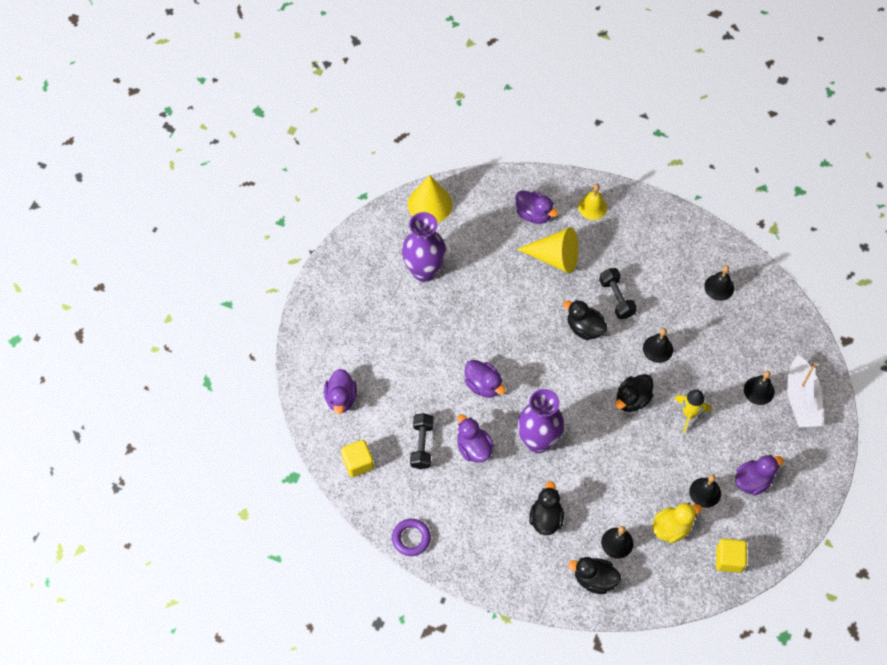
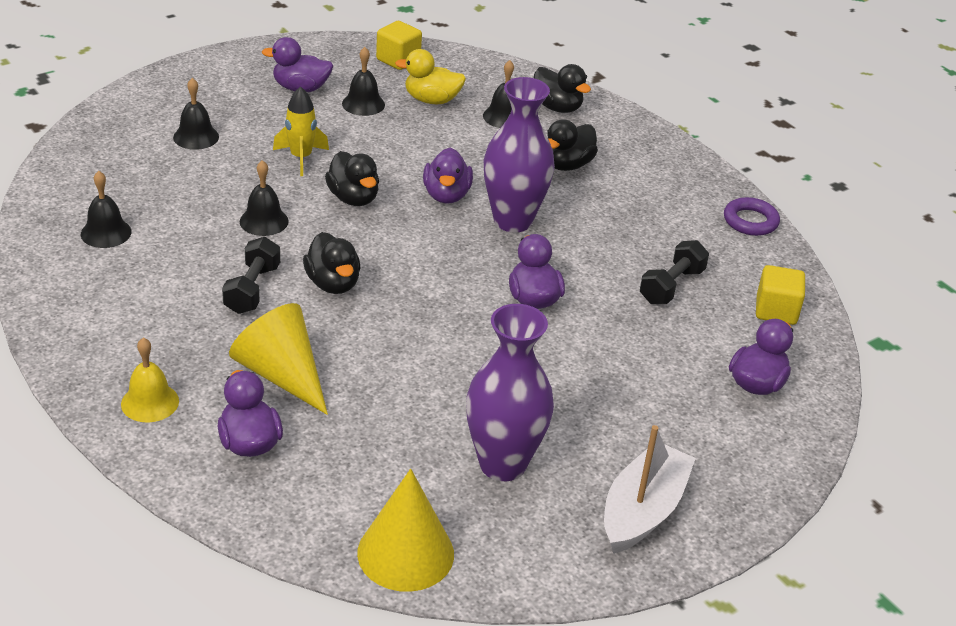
camera: 150 degrees left, 25 degrees down
(473, 448) = (602, 253): purple duck -> purple duck (446, 195)
(632, 399) = (353, 198): black duck -> black duck turned 75 degrees clockwise
(801, 399) = (161, 110): white boat -> white boat (643, 510)

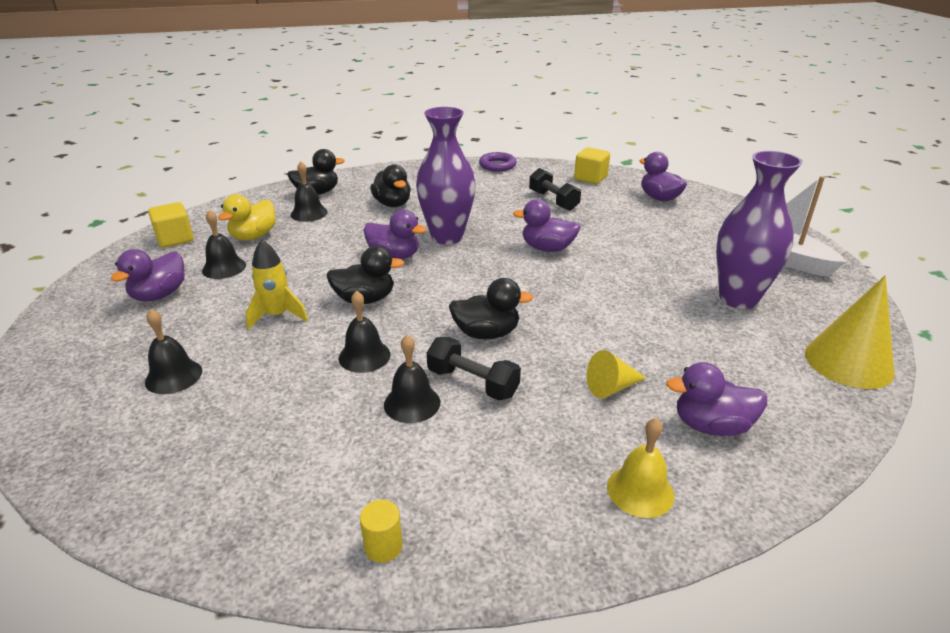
camera: 65 degrees left, 5 degrees down
(57, 283) = (383, 546): none -> yellow cylinder
(106, 233) = (303, 481): black bell -> black bell (412, 403)
(281, 375) = (612, 387): yellow cone -> yellow cone, size x0.55

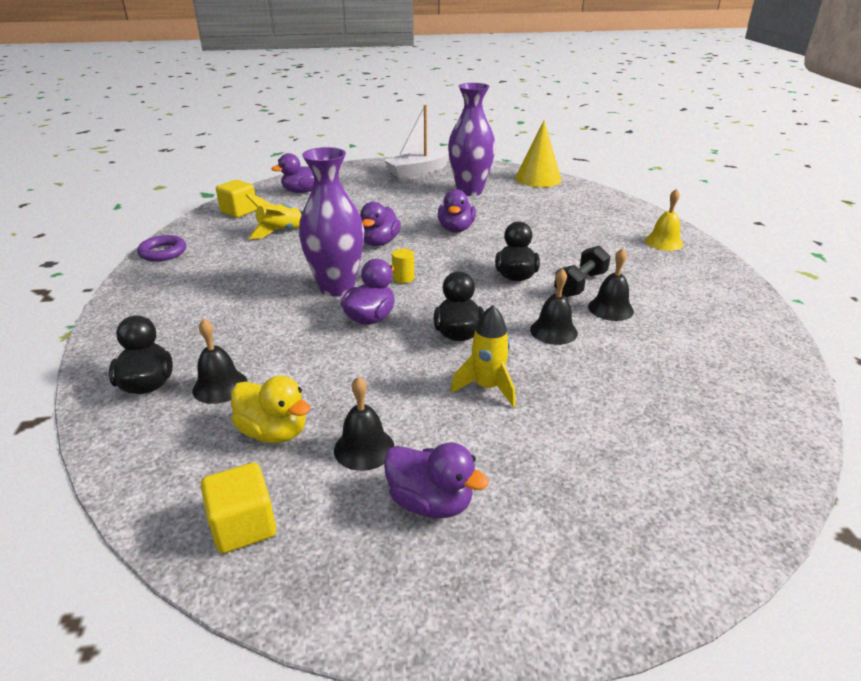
camera: 85 degrees left, 0 degrees up
(173, 376) = (606, 448): black bell -> none
(383, 546) = (748, 318): yellow cylinder -> yellow cylinder (403, 278)
(392, 204) = (231, 320): black duck -> none
(553, 201) = (281, 232): black dumbbell -> yellow rocket
(612, 387) = (574, 239): yellow cone -> none
(711, 426) = (603, 218): purple duck -> purple duck (456, 229)

